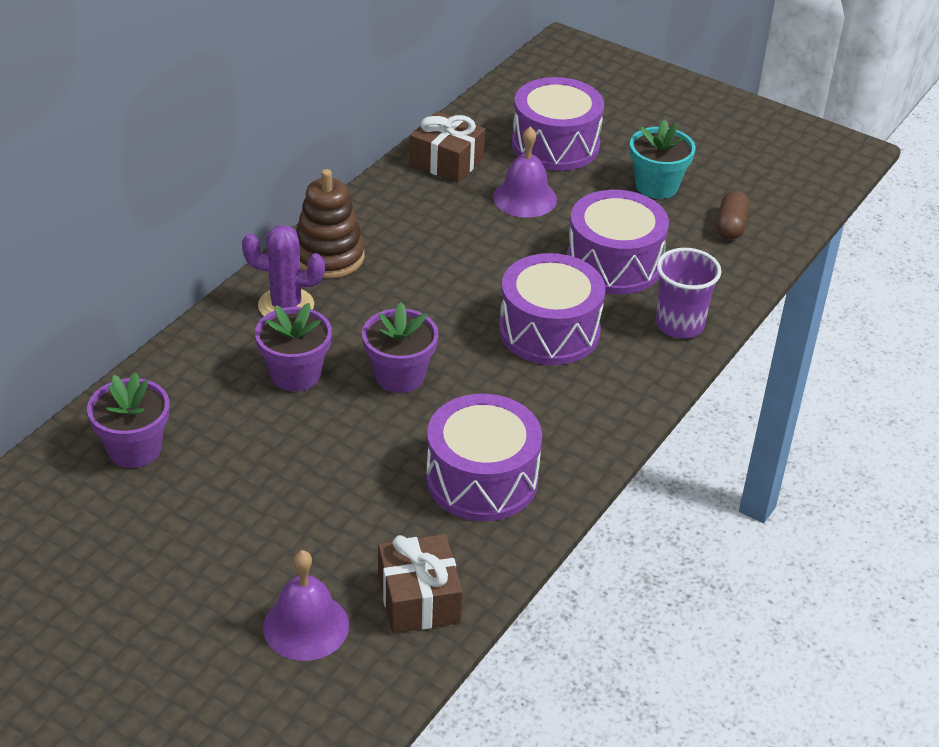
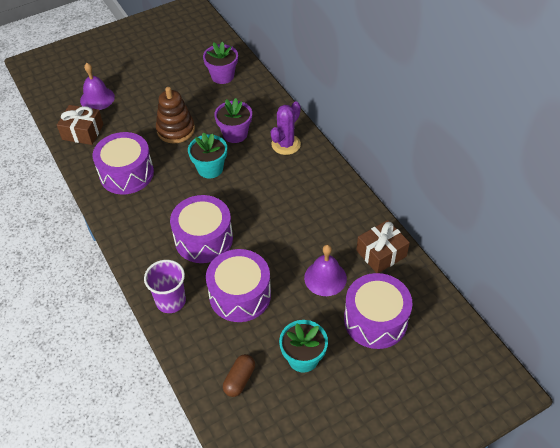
camera: 120 degrees right, 10 degrees up
(329, 256) = (316, 171): brown stacking toy -> brown stacking toy (176, 130)
(399, 376) = (210, 169): purple flower pot -> turquoise flower pot
(731, 226) = (239, 380): brown capsule -> brown capsule turned 75 degrees clockwise

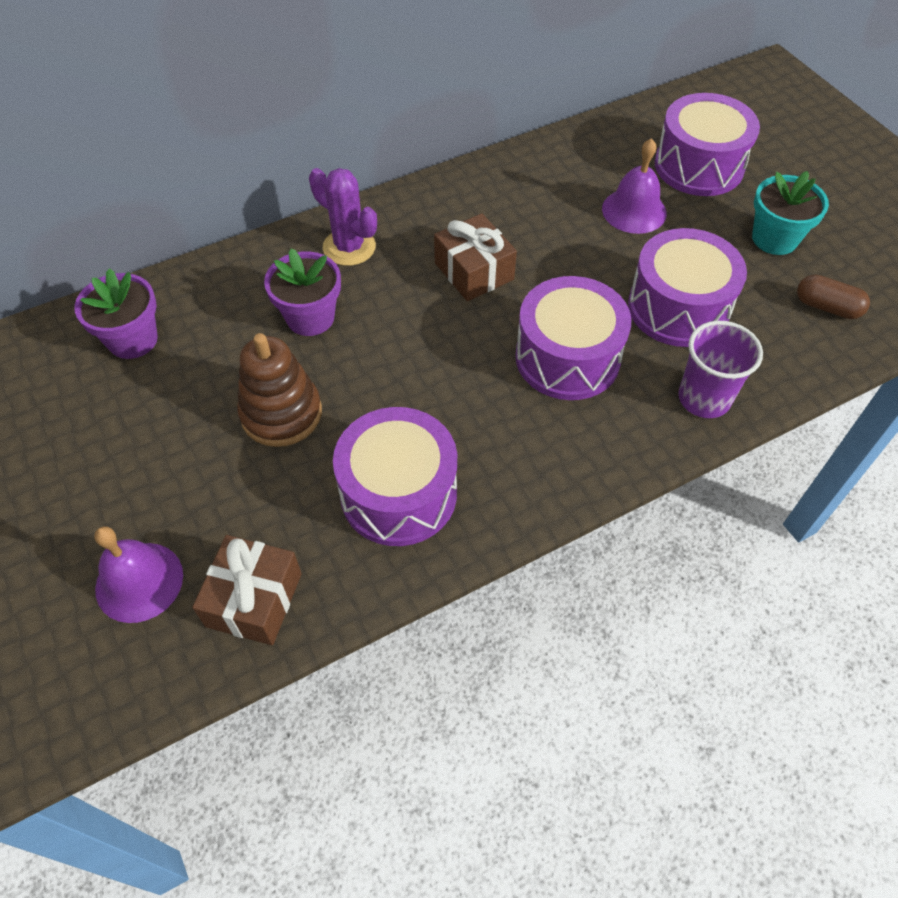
camera: 90 degrees left, 5 degrees up
(210, 169) = (398, 353): turquoise flower pot -> none
(381, 253) = (584, 152): brown gift -> brown gift (474, 271)

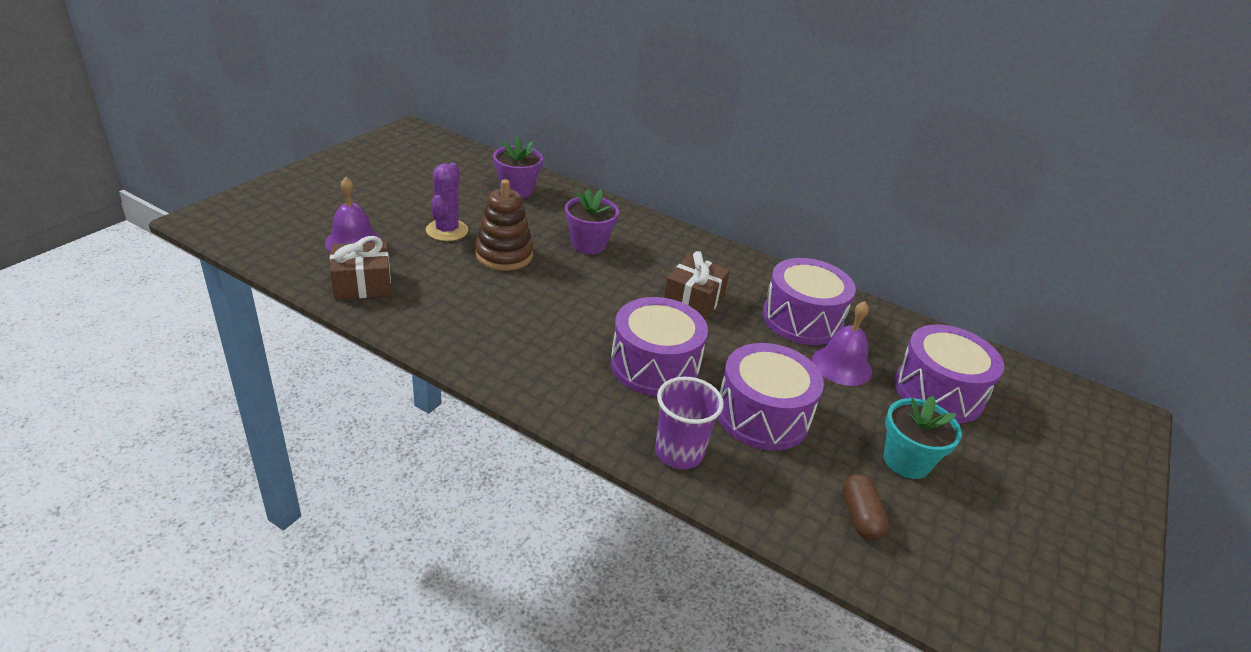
camera: 55 degrees right, 20 degrees down
(349, 247) = (661, 243): purple cactus -> purple cactus (447, 230)
(398, 493) = (475, 318): purple drum -> purple drum (802, 319)

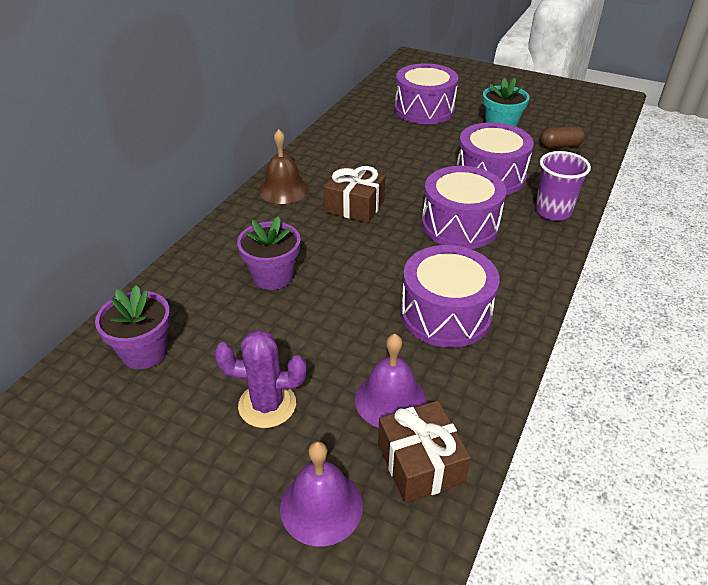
camera: 90 degrees left, 5 degrees up
(504, 255) = (313, 340): brown stacking toy -> none
(724, 261) = (283, 189): none -> brown bell
(802, 319) = (361, 154): purple drum -> purple drum (445, 314)
(841, 365) = (414, 142): purple bell -> purple bell (390, 400)

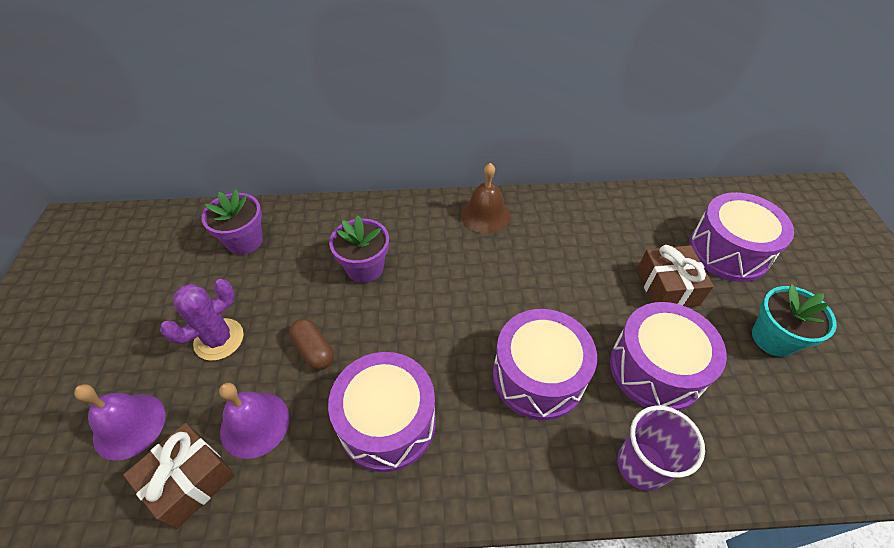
camera: 60 degrees right, 10 degrees up
(267, 405) = (219, 339): purple cactus -> purple cactus turned 75 degrees clockwise
(355, 206) = (501, 275): brown gift -> brown gift (667, 287)
(560, 146) = (801, 423): brown capsule -> brown capsule (314, 350)

